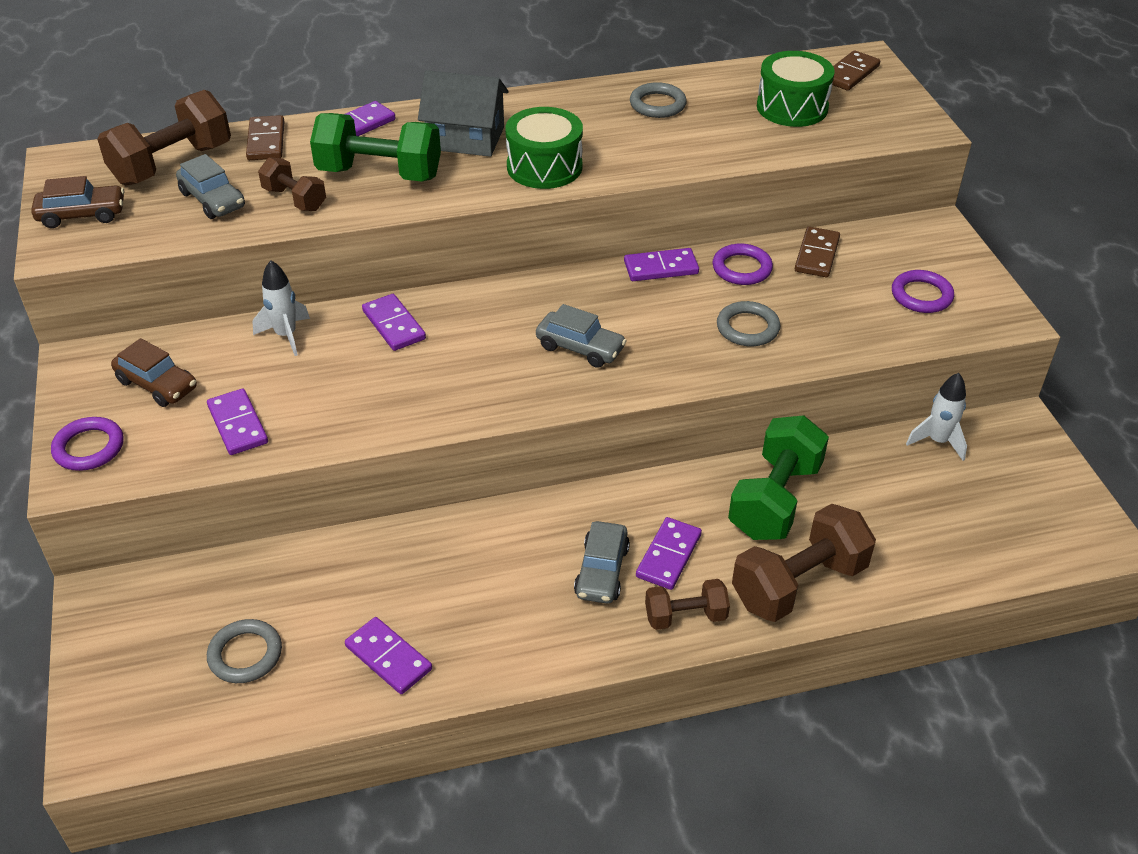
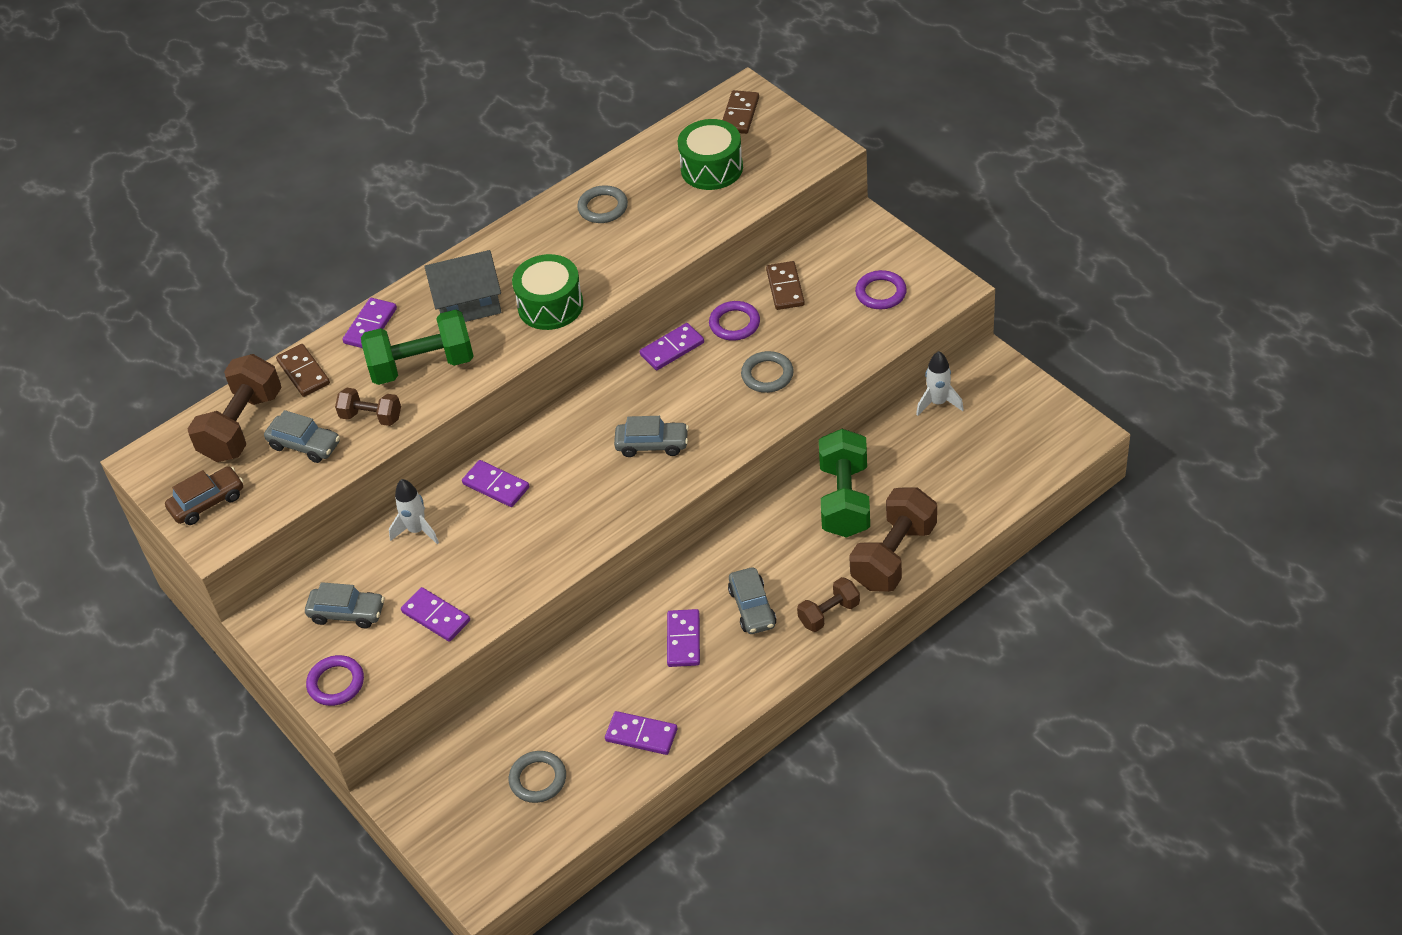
camera: 20 degrees left, 5 degrees up
(157, 384) = (347, 613): brown car -> grey car
(668, 556) = (792, 575): purple domino -> purple domino (683, 640)

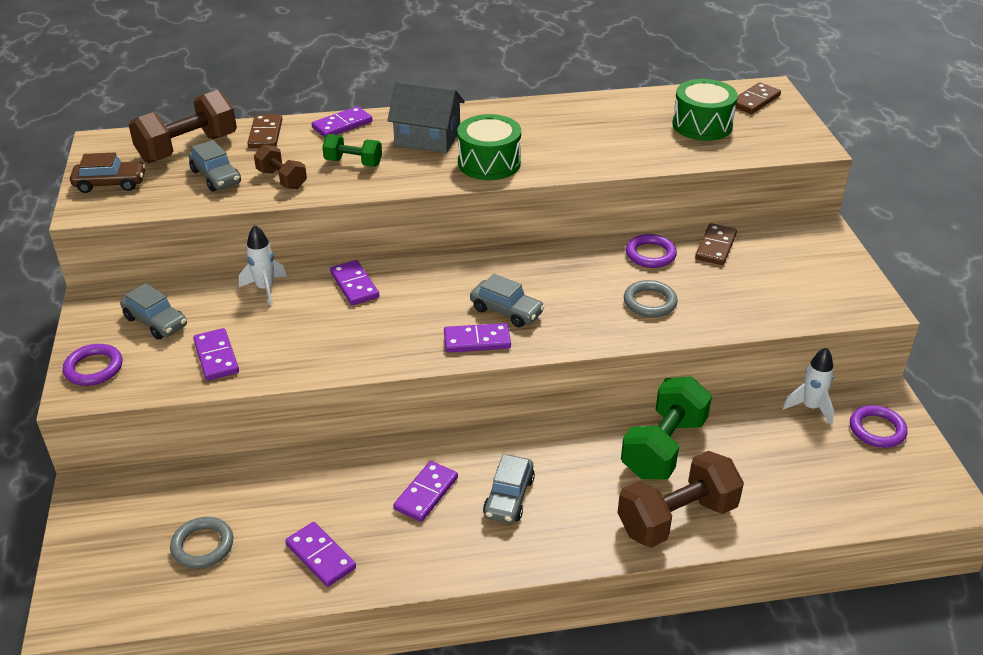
camera: 25 degrees right, 10 degrees down
(422, 365) = (353, 162): green dumbbell -> green dumbbell, size x0.56
(603, 207) = (589, 118): grey ring -> none
(672, 349) = (582, 251): purple domino -> purple domino (477, 340)
(829, 613) = (576, 539): brown dumbbell -> none
(881, 293) = (802, 283): purple ring -> purple ring (877, 430)

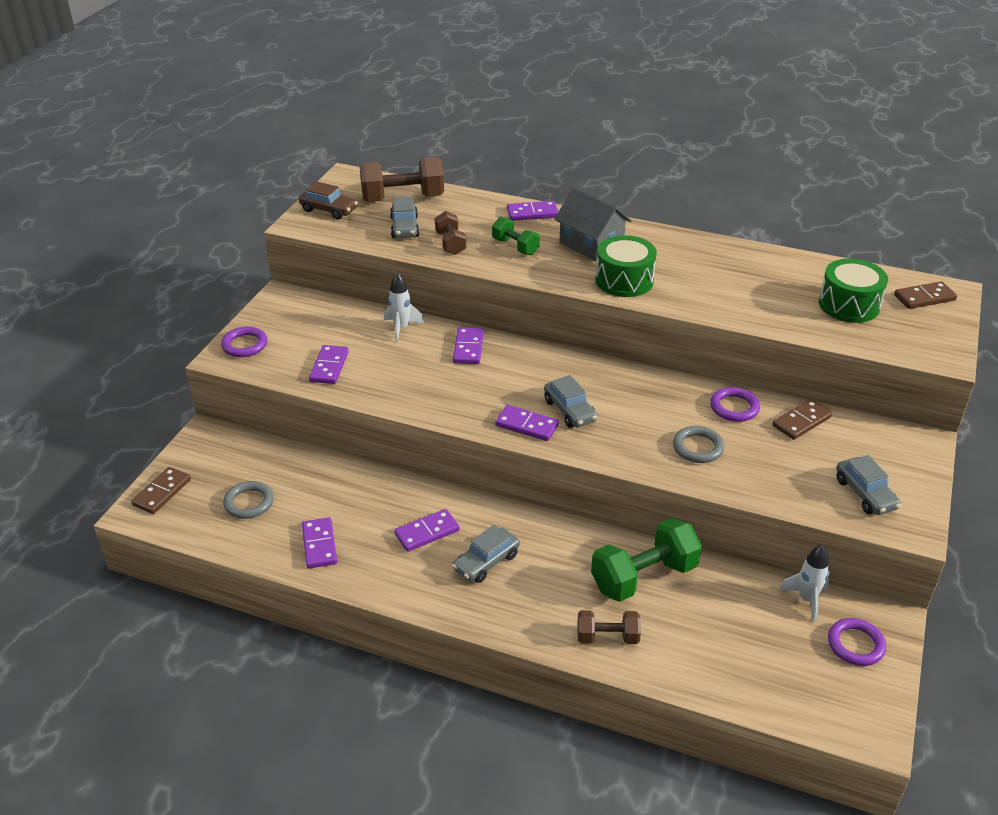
camera: 30 degrees right, 0 degrees up
(156, 322) = (308, 326): grey car -> grey car (865, 494)
(265, 134) = (468, 203): brown domino -> brown domino (162, 492)
(677, 518) = (607, 637): brown dumbbell -> brown dumbbell, size x0.56

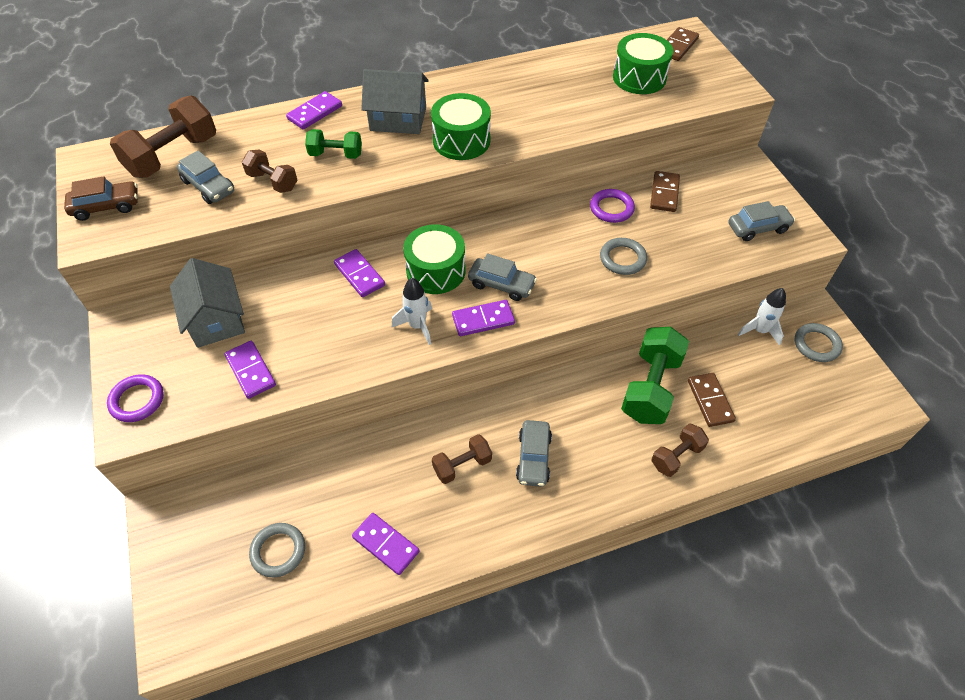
camera: 40 degrees left, 15 degrees up
(162, 492) = (178, 604): brown domino -> brown domino (710, 401)
(341, 324) = (216, 319): none -> grey house
(401, 328) = (278, 290): white rocket -> white rocket (417, 326)
(427, 532) = (462, 465): purple domino -> brown dumbbell
(528, 375) = (436, 271): none -> green drum
(855, 645) = (816, 344): purple ring -> grey ring
(865, 494) = (758, 228): grey car -> grey car turned 45 degrees counterclockwise

